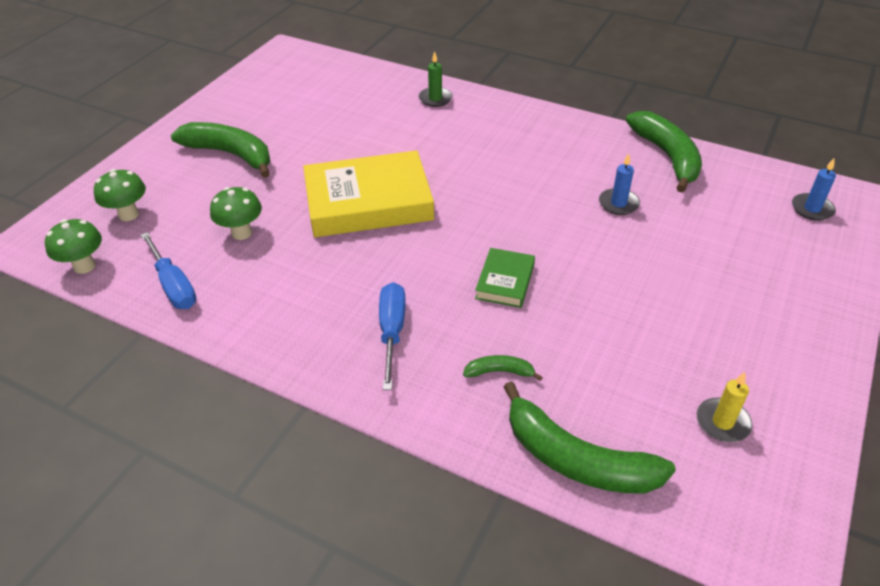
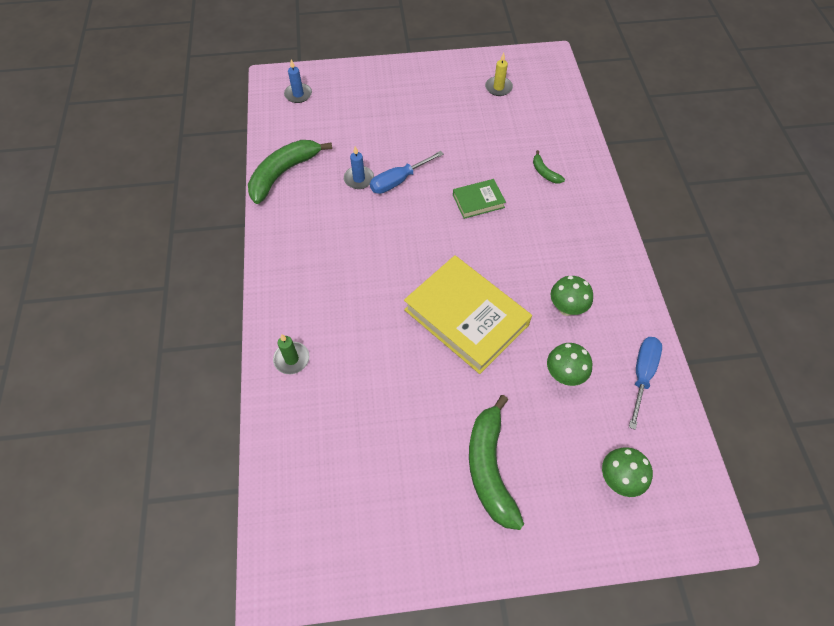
camera: 125 degrees left, 15 degrees up
(84, 266) = (685, 454): green mushroom -> green mushroom (566, 308)
(392, 331) = (563, 231): blue screwdriver -> blue screwdriver (398, 181)
(576, 459) = (565, 125): green banana -> none

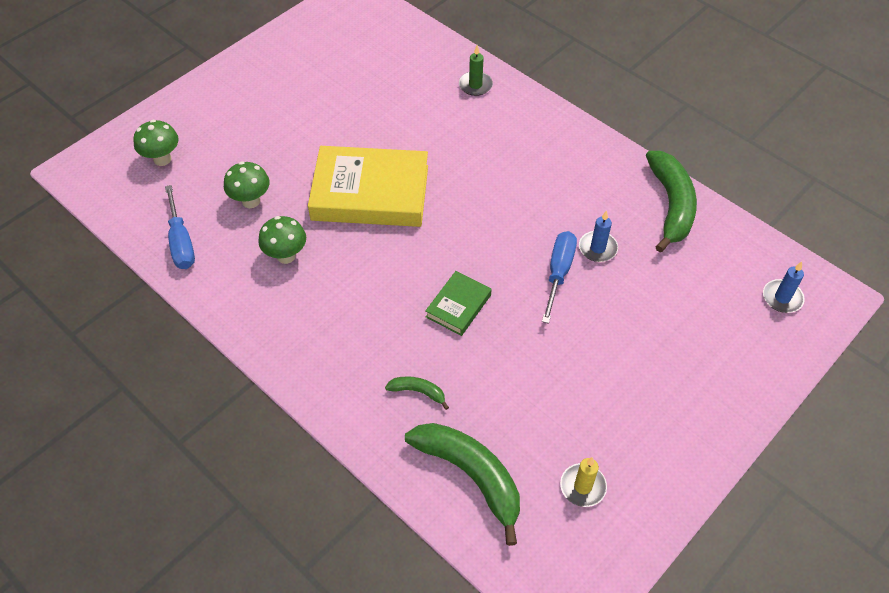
camera: 140 degrees right, 5 degrees down
(490, 468) = (266, 112): green banana -> green banana (471, 475)

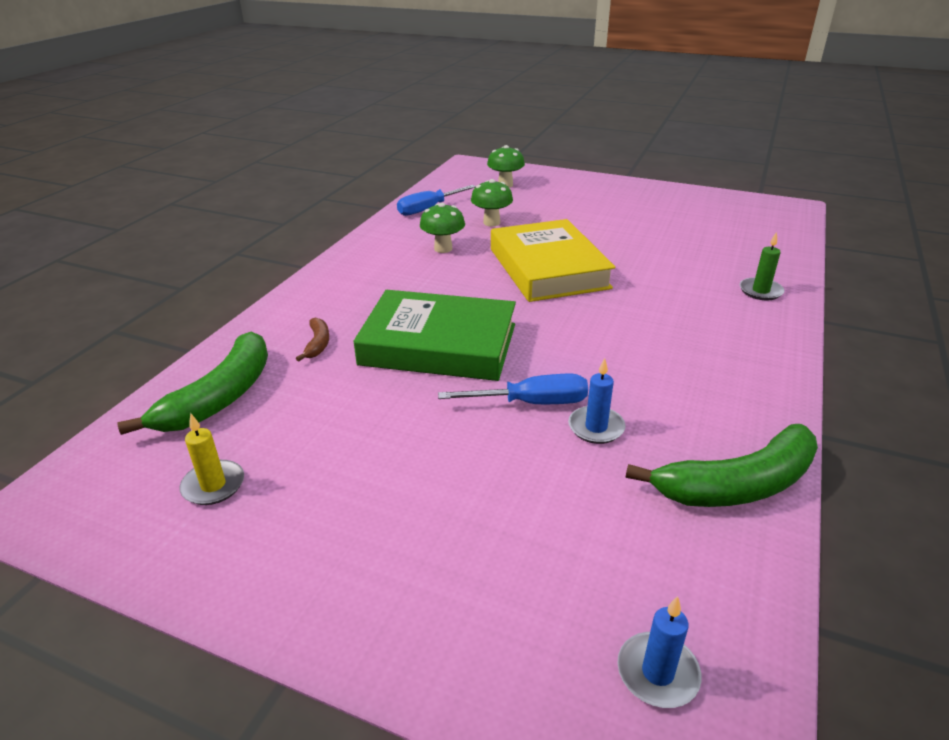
camera: 70 degrees right, 20 degrees down
(418, 392) = (317, 344): green banana -> brown banana
(458, 306) = (439, 344): green book -> green book, size x2.07

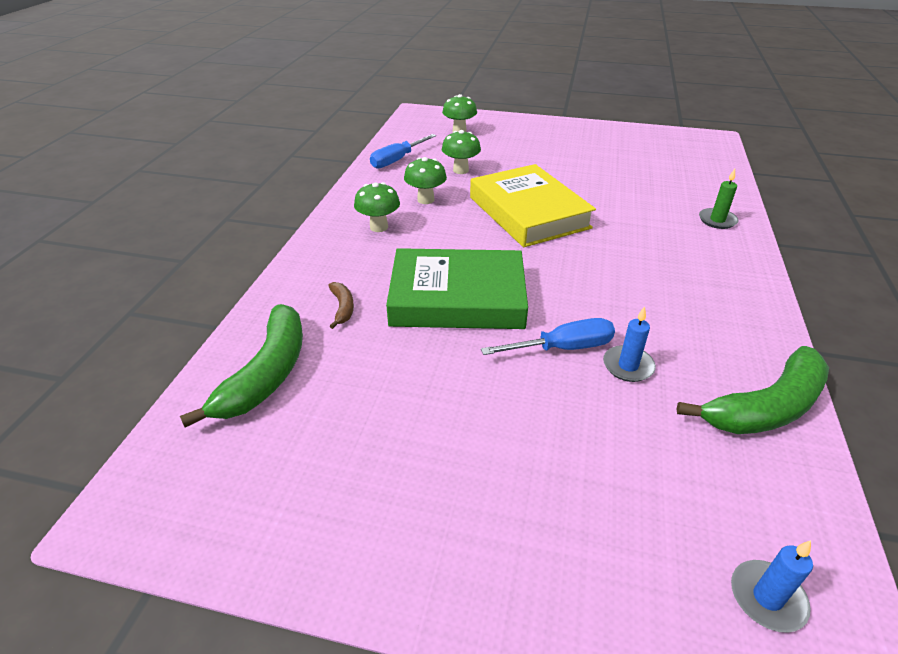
camera: 10 degrees left, 5 degrees up
(213, 485) = (295, 468): yellow candle -> none
(384, 271) = (379, 227): none -> green mushroom

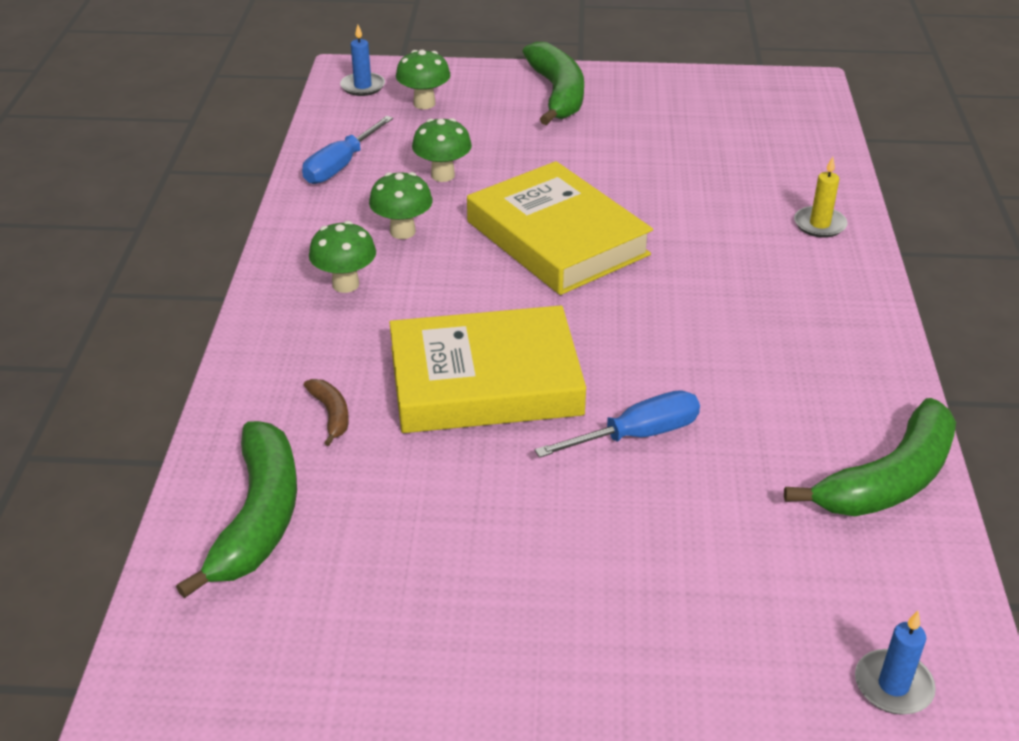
camera: 10 degrees left, 0 degrees up
(457, 297) = (485, 381): green book -> yellow book
(545, 132) = (557, 94): none -> green banana
(628, 366) = (721, 449): blue candle -> blue candle (363, 86)
(717, 220) = (819, 224): green candle -> yellow candle

